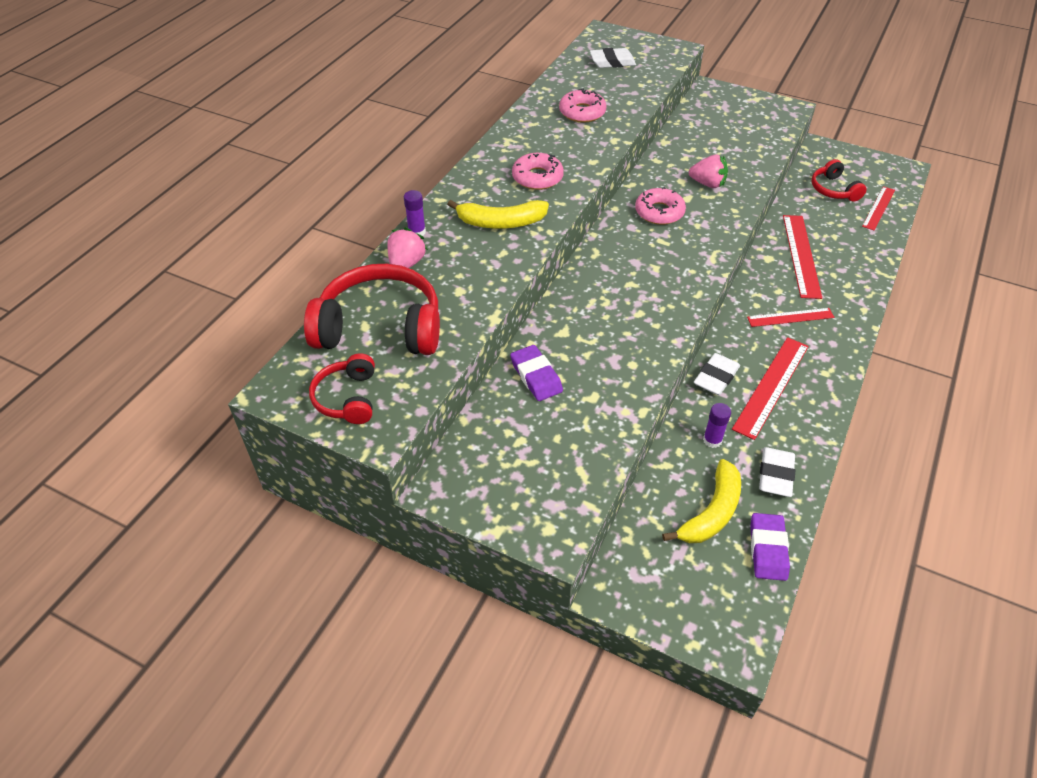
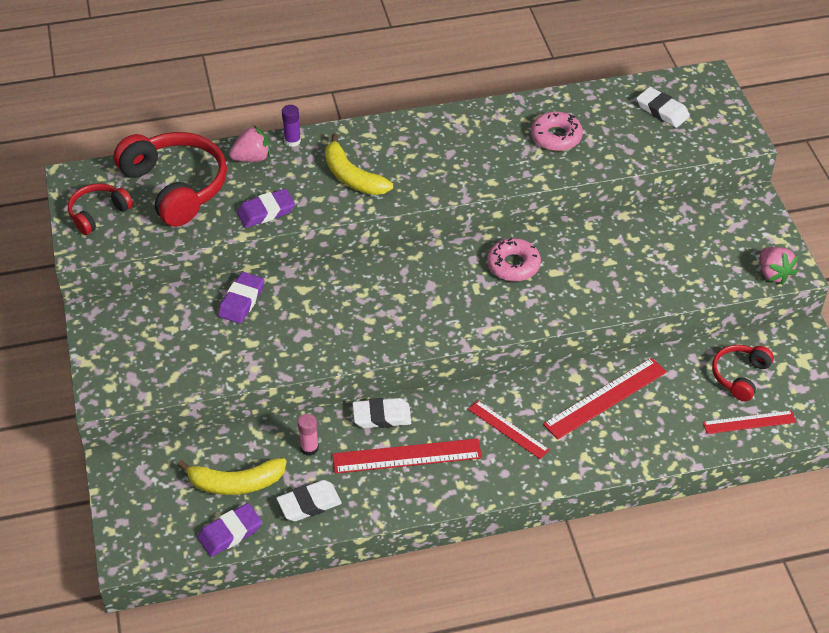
camera: 50 degrees right, 0 degrees up
(482, 289) = (266, 212): none -> purple eraser
(537, 177) = (431, 163): pink donut -> none
(707, 184) = (592, 275): pink strawberry -> pink strawberry (773, 273)
(712, 440) = (309, 448): purple glue stick -> pink glue stick

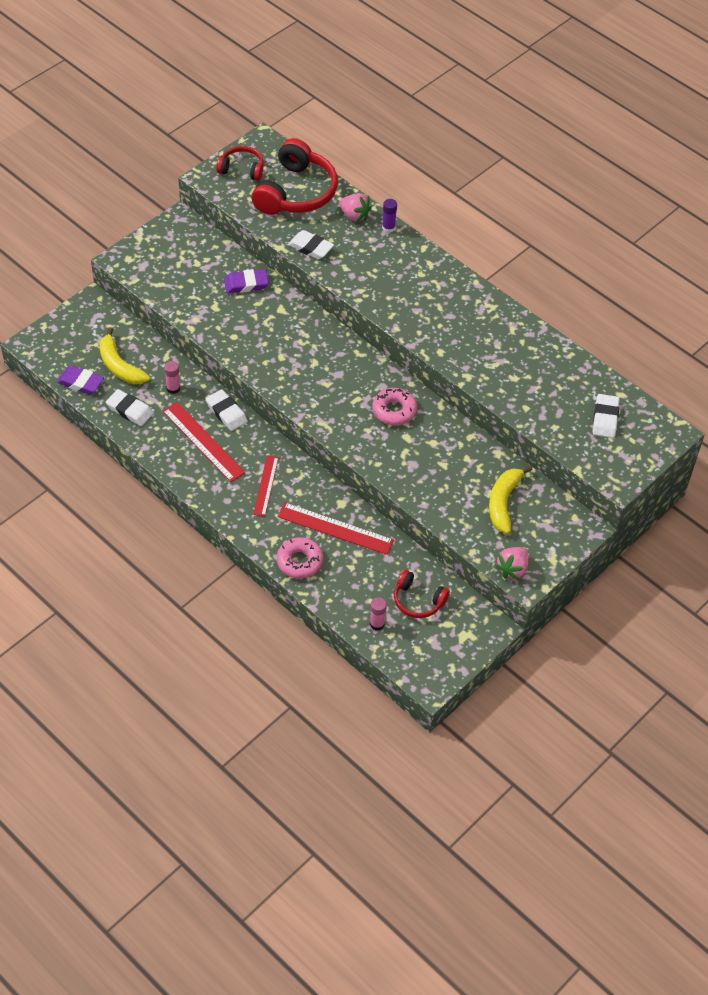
camera: 55 degrees right, 5 degrees up
(266, 212) = (310, 247): purple eraser -> white eraser
(352, 177) = (380, 275): yellow banana -> yellow banana (503, 502)
(556, 137) = (519, 367): pink donut -> pink donut (299, 561)
(739, 376) = (418, 601): red headphones -> red headphones turned 150 degrees counterclockwise
(749, 422) = (377, 624): red ruler -> pink glue stick

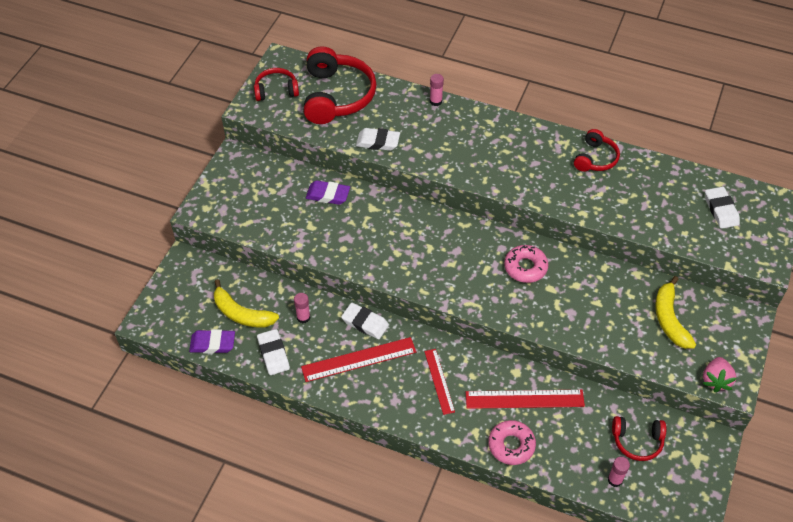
camera: 20 degrees left, 0 degrees up
(129, 410) = (273, 354): white eraser -> white eraser turned 60 degrees clockwise
(203, 441) = (358, 359): red ruler -> red ruler turned 45 degrees counterclockwise
(246, 284) = (328, 195): purple eraser -> purple eraser turned 45 degrees clockwise
(354, 215) = (400, 100): pink strawberry -> none
(388, 227) = (436, 101): purple glue stick -> pink glue stick
(512, 331) = (595, 158): none -> red headphones

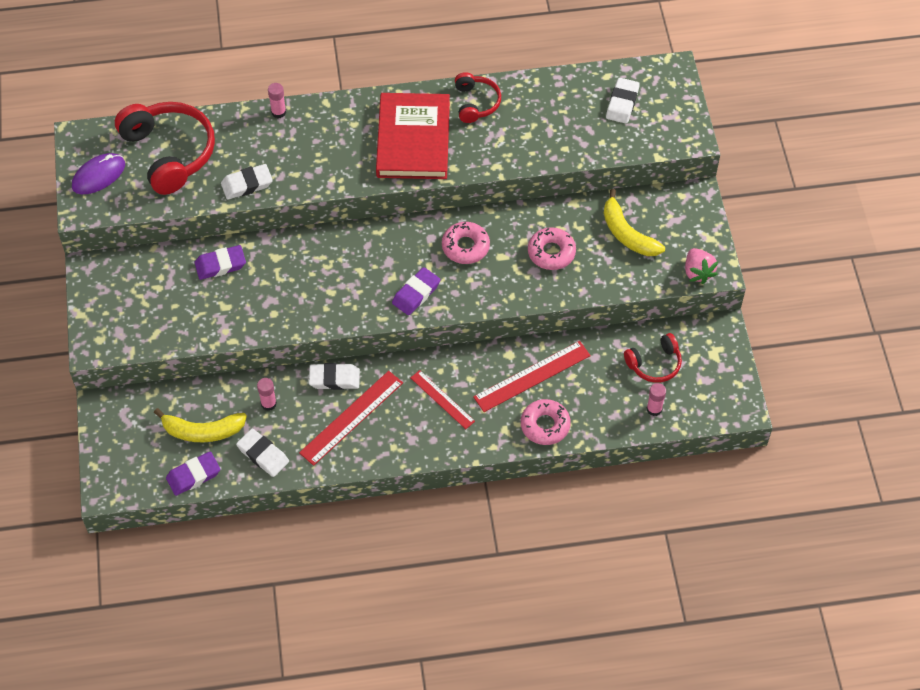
camera: 30 degrees left, 5 degrees up
(276, 90) = (98, 175): red headphones -> purple mouse
(462, 285) = (416, 293): none -> purple eraser
(527, 164) = (413, 139): none -> red book
(594, 304) = (551, 252): none -> pink donut
(721, 210) = (622, 103): white eraser -> white eraser turned 60 degrees clockwise

